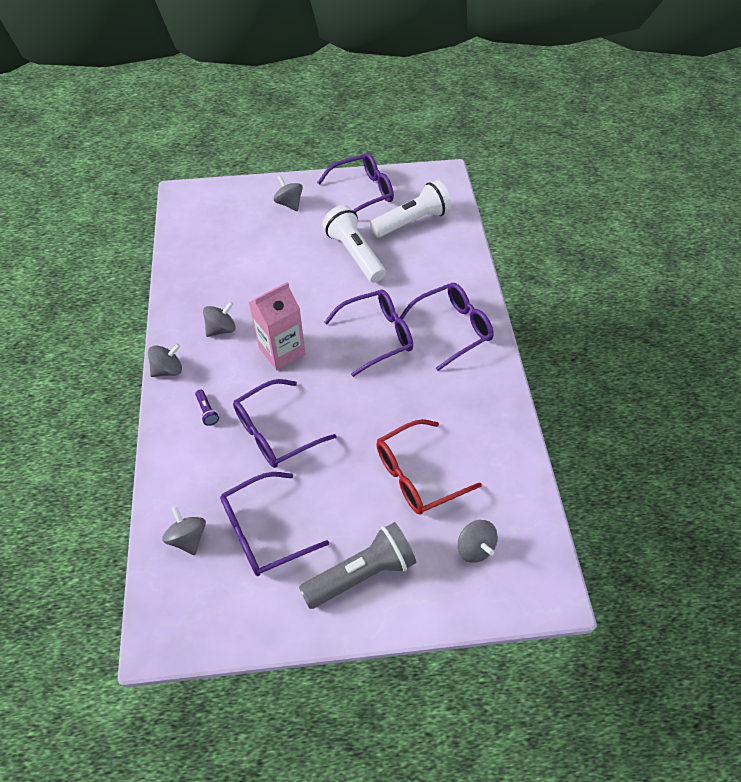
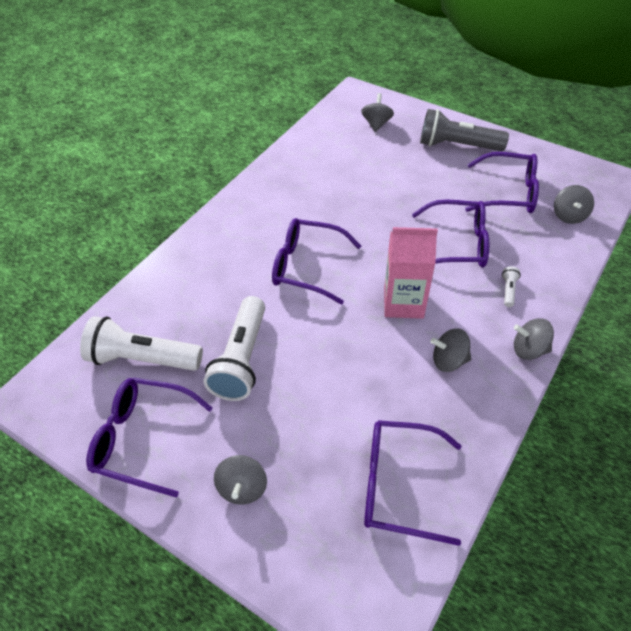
camera: 140 degrees left, 5 degrees down
(207, 411) = (508, 290): purple flashlight -> white flashlight
(418, 474) = (374, 168): red glasses -> none
(452, 329) = (241, 236): purple glasses -> purple glasses (399, 485)

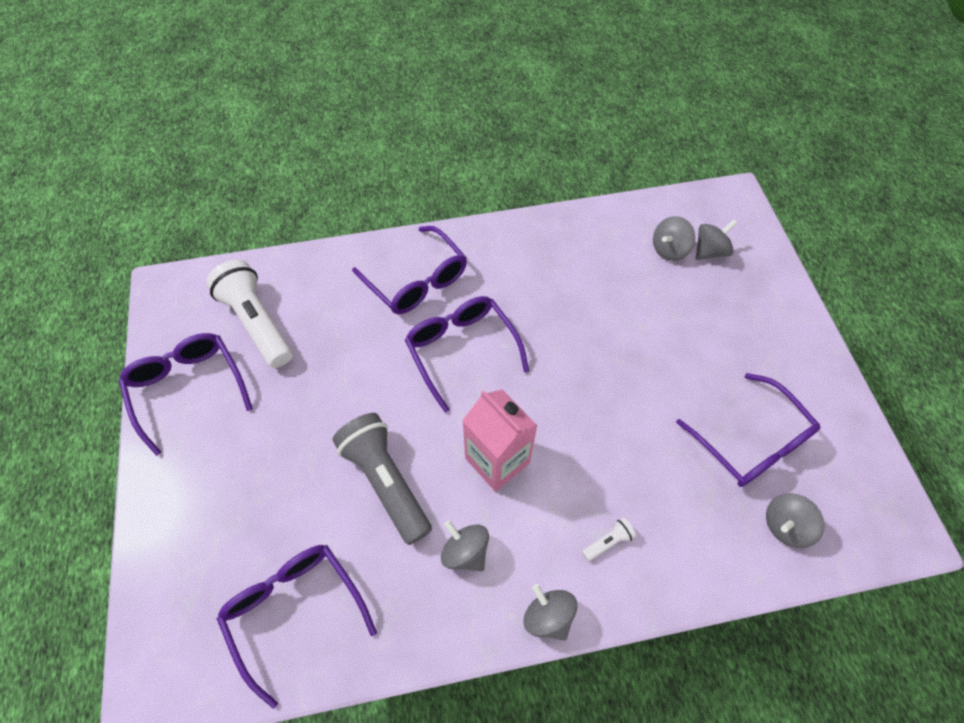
camera: 45 degrees right, 10 degrees up
(241, 359) = (317, 388): white flashlight -> none
(242, 488) = (200, 494): grey spinning top -> grey spinning top (669, 249)
(457, 146) = (766, 342): grey flashlight -> grey flashlight (385, 481)
(457, 244) = (621, 449): purple glasses -> purple glasses (416, 280)

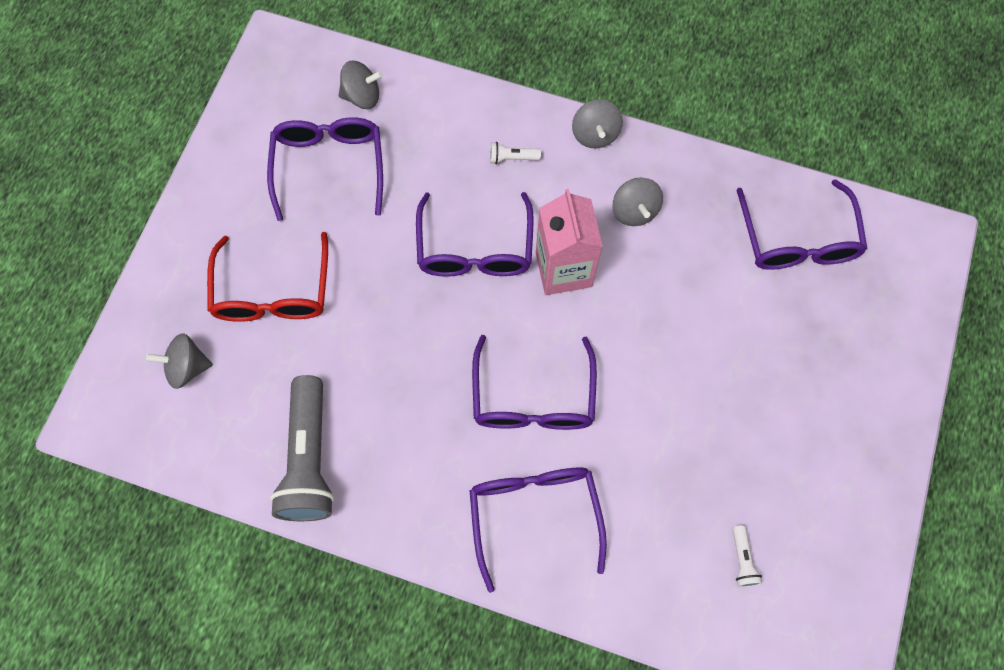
camera: 150 degrees left, 10 degrees up
(188, 389) = (843, 511): purple glasses -> purple glasses (475, 248)
(257, 322) = (742, 560): white flashlight -> white flashlight, size x0.41
(385, 481) = (675, 304): grey flashlight -> grey flashlight (309, 459)
(669, 249) = (228, 394): grey spinning top -> none
(702, 325) = (273, 291): none -> red glasses

